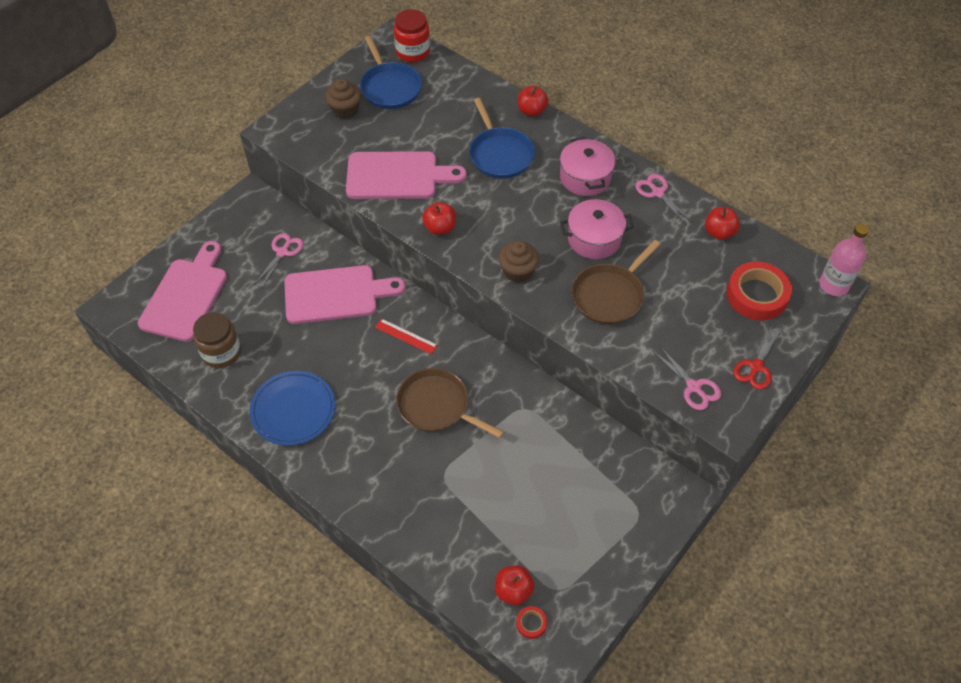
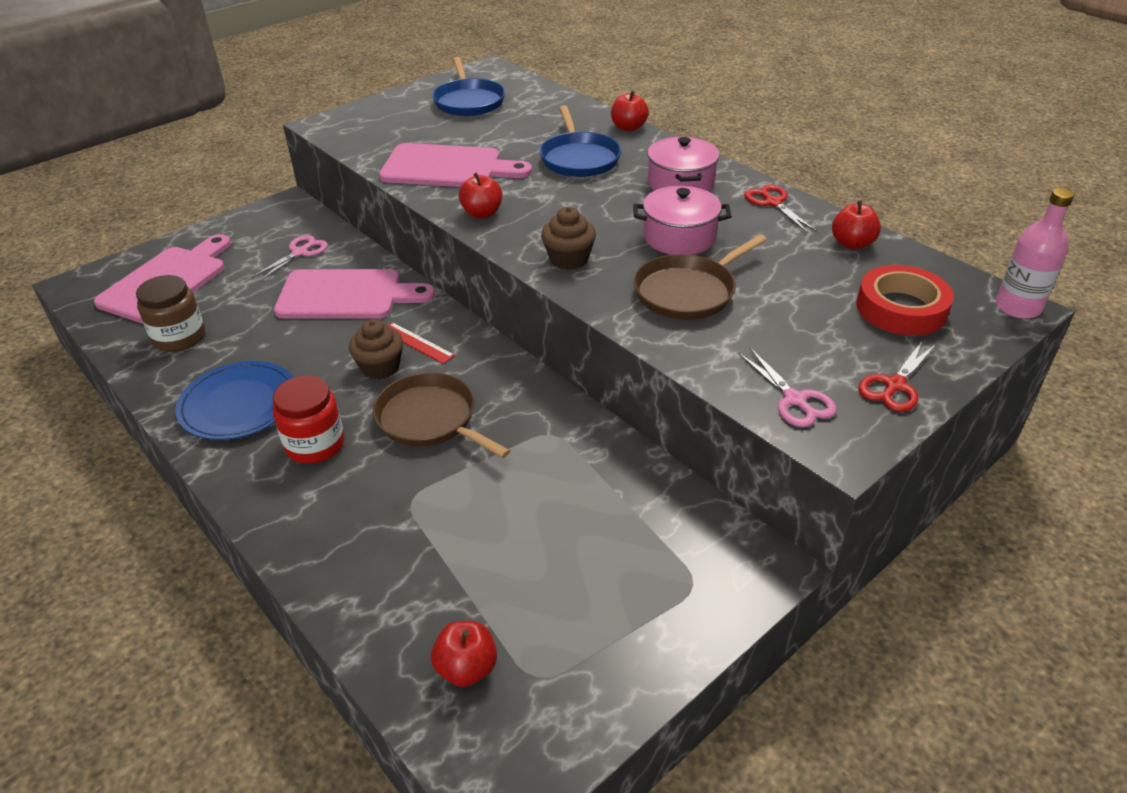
camera: 10 degrees right, 15 degrees down
(345, 110) = (410, 114): brown cupcake -> brown cupcake (380, 367)
(413, 52) = (505, 78): red jar -> red jar (315, 444)
(531, 623) = (481, 722): red tape -> none
(657, 193) = (773, 203): pink scissors -> red scissors

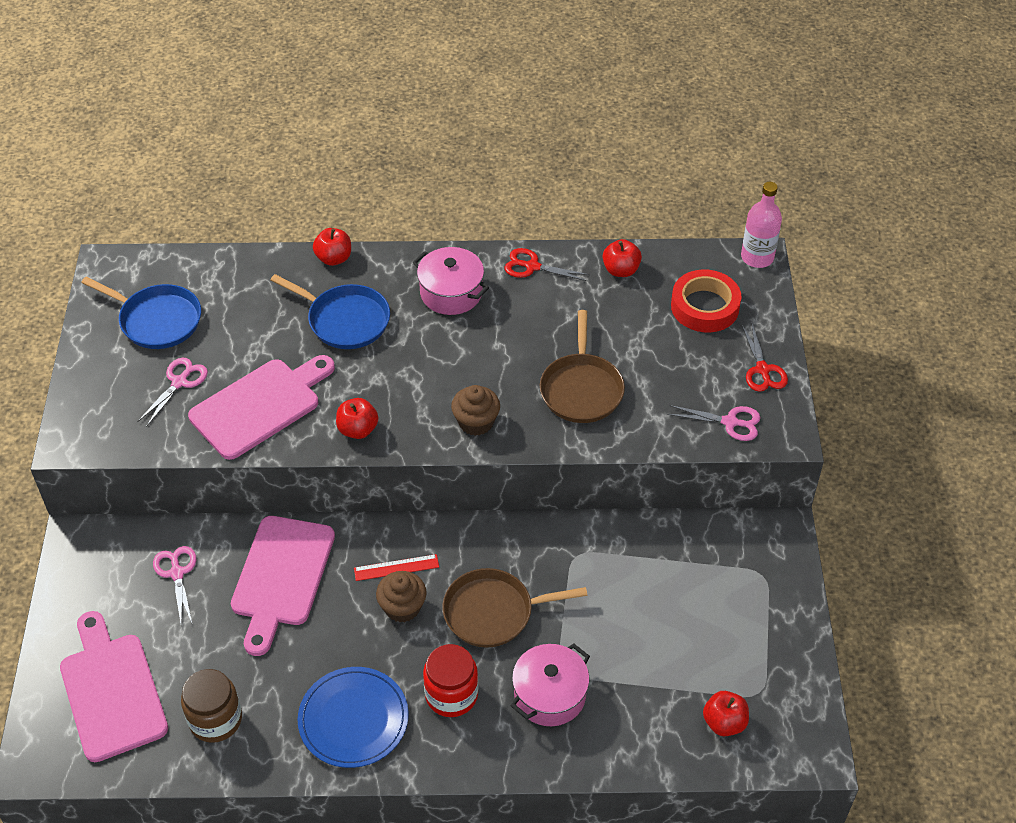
camera: 50 degrees left, 10 degrees up
(346, 295) = (281, 576): pink cutting board -> pink cutting board turned 150 degrees clockwise
(426, 132) = (179, 382): none -> pink scissors
(679, 237) = (516, 346): pink pot -> pink pot (549, 695)

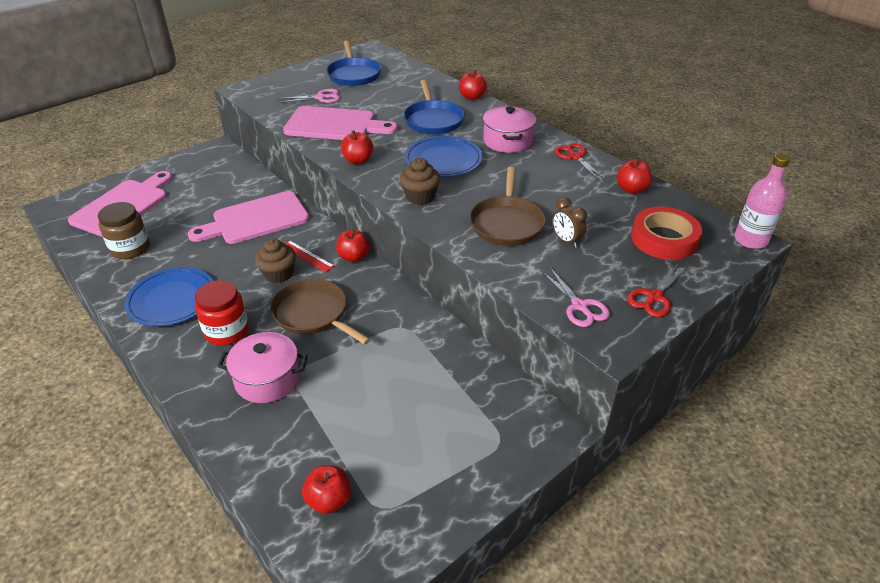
camera: 50 degrees right, 10 degrees down
(177, 573) = (223, 186): pink scissors -> none
(431, 363) = (443, 160): none -> blue plate
(437, 530) = (353, 257): none -> red apple
(581, 389) = (507, 223): brown pan -> brown pan turned 45 degrees counterclockwise
(645, 368) = (566, 241): none -> brown clock

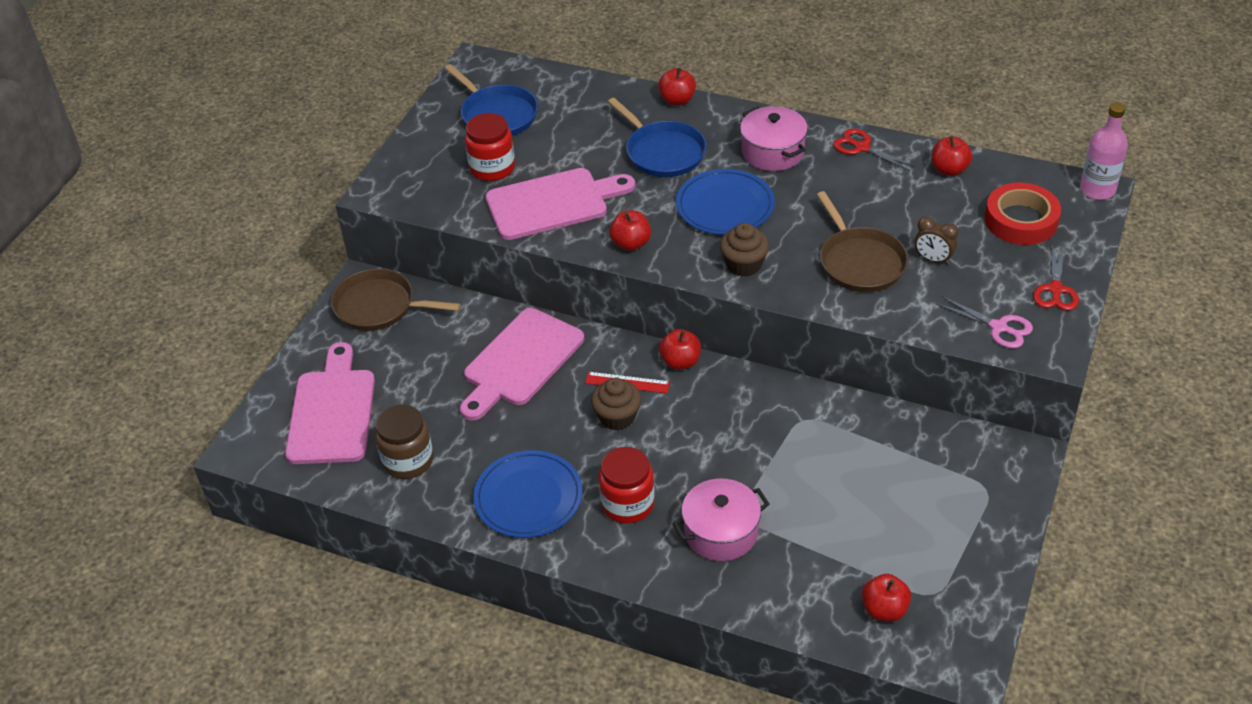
camera: 25 degrees left, 5 degrees up
(313, 314) = (700, 445): brown pan -> brown pan (379, 306)
(320, 98) = (492, 168): pink scissors -> red jar

